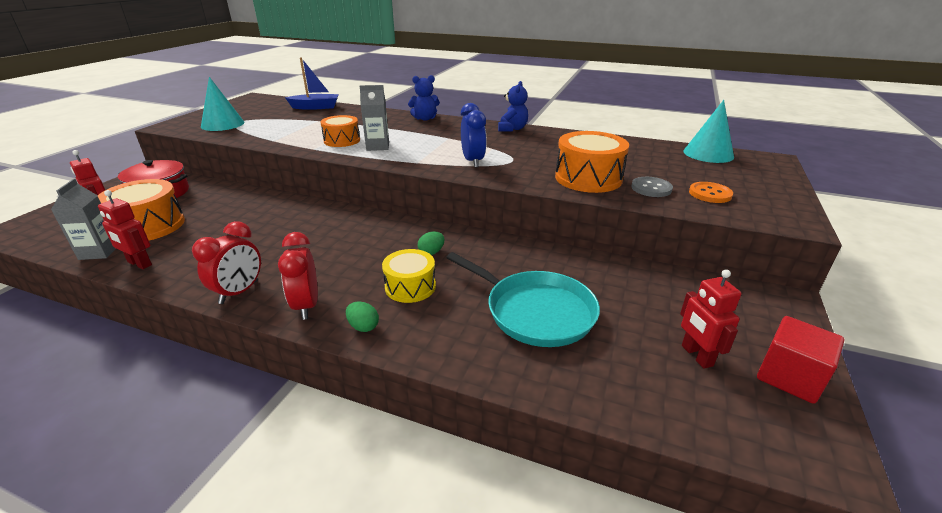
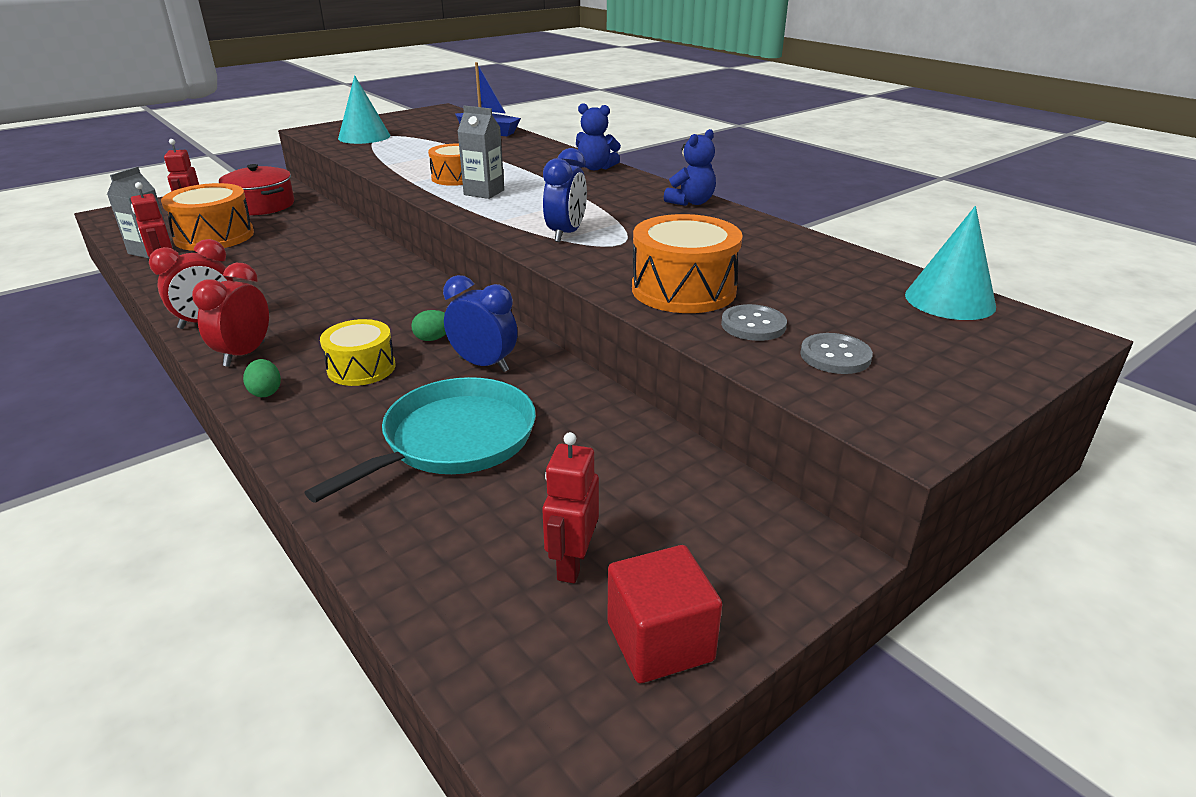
camera: 30 degrees right, 0 degrees up
(486, 259) = (483, 364): none -> blue clock
(535, 311) = (453, 440): turquoise pan -> turquoise pan turned 120 degrees counterclockwise
(710, 194) = (835, 356): orange button -> grey button

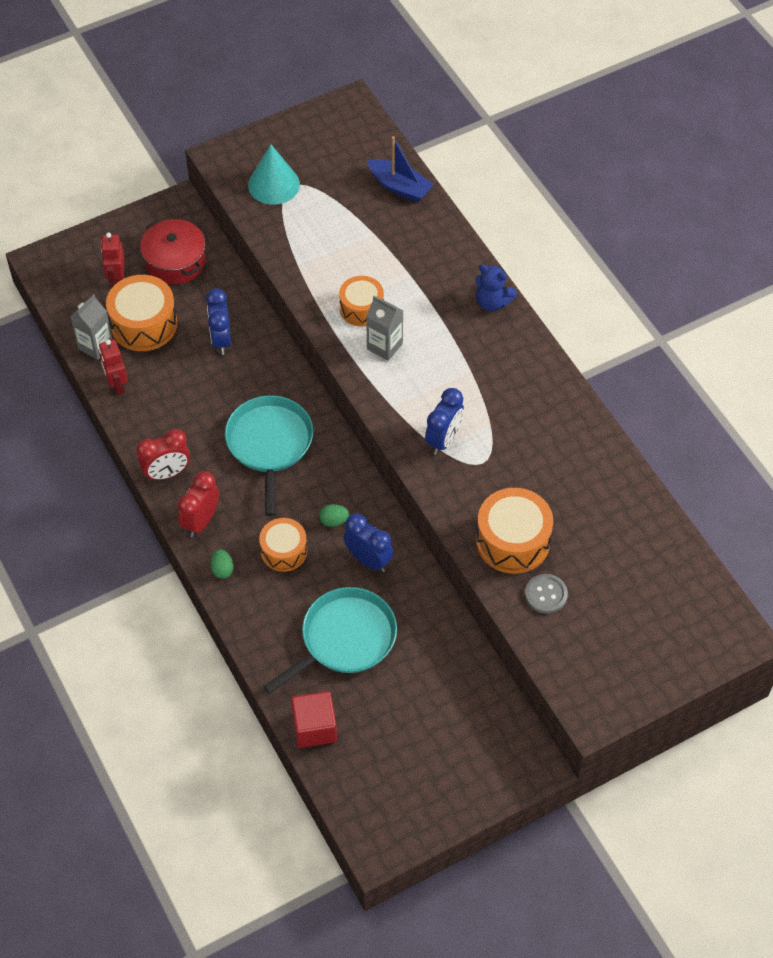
camera: 10 degrees right, 25 degrees up
(302, 238) = (221, 340): none -> blue clock
(350, 293) = (269, 444): none -> turquoise pan
(361, 368) = (284, 551): yellow drum -> orange drum
(572, 563) = (402, 749): red robot -> none
(660, 641) = (437, 804): red cube -> red cube (314, 727)
(691, 202) = (560, 393): blue teddy bear -> none
(835, 356) = (584, 637): grey button -> none
(949, 300) = (694, 584): turquoise cone -> none

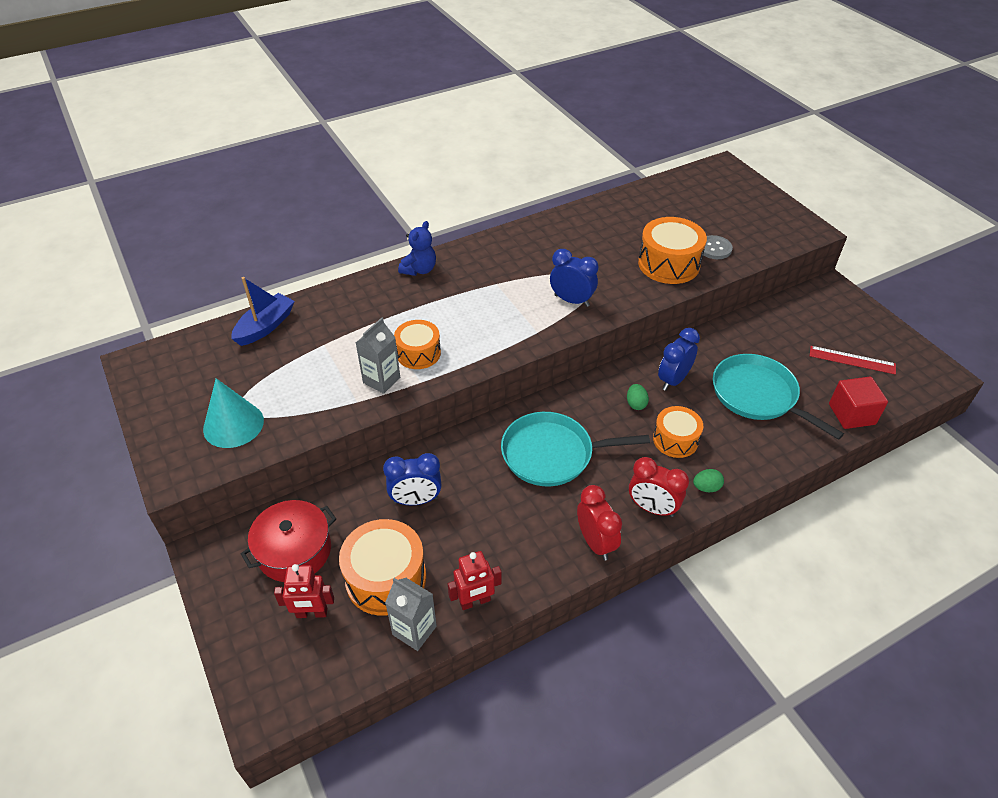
camera: 90 degrees left, 10 degrees down
(384, 346) = (466, 337): grey carton -> grey carton (381, 380)
(401, 752) = (852, 360): none -> red ruler

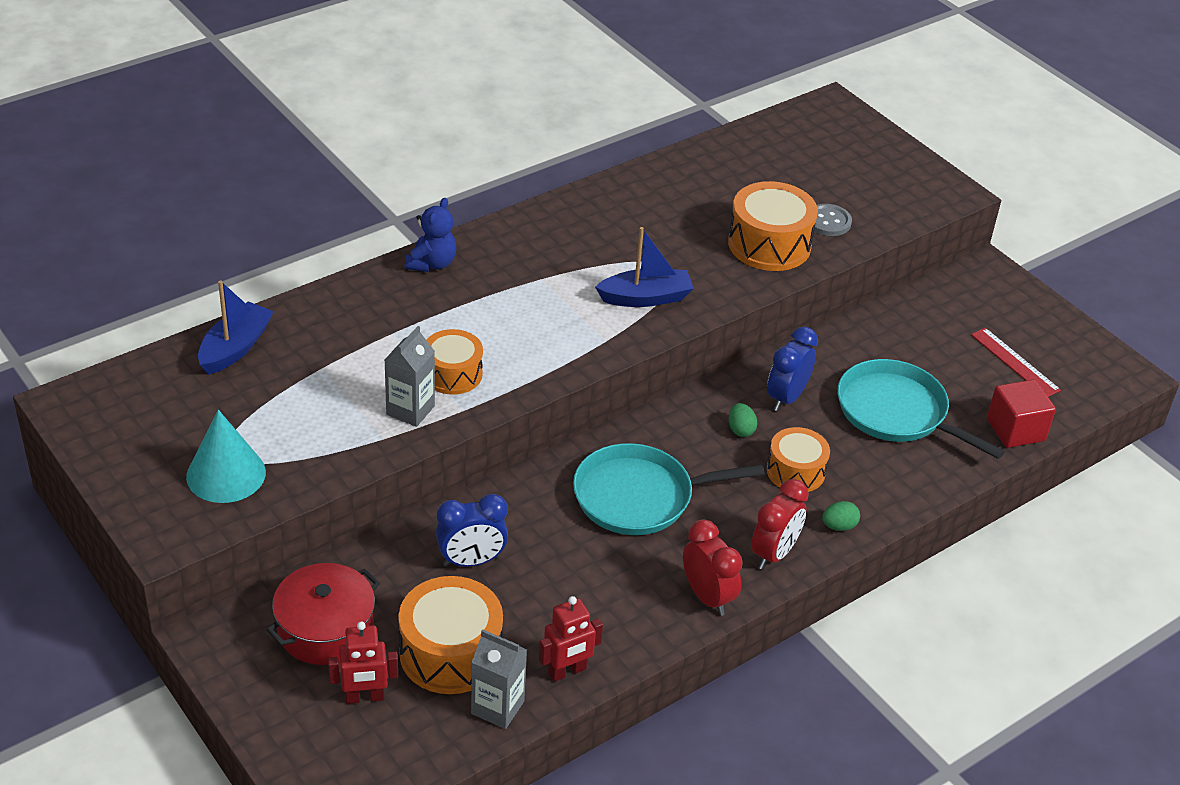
camera: 10 degrees left, 5 degrees down
(571, 300) = (646, 298): blue clock -> blue boat
(652, 508) = (774, 554): red clock -> red clock turned 75 degrees counterclockwise
(852, 360) = (1015, 362): red ruler -> red ruler turned 45 degrees clockwise

